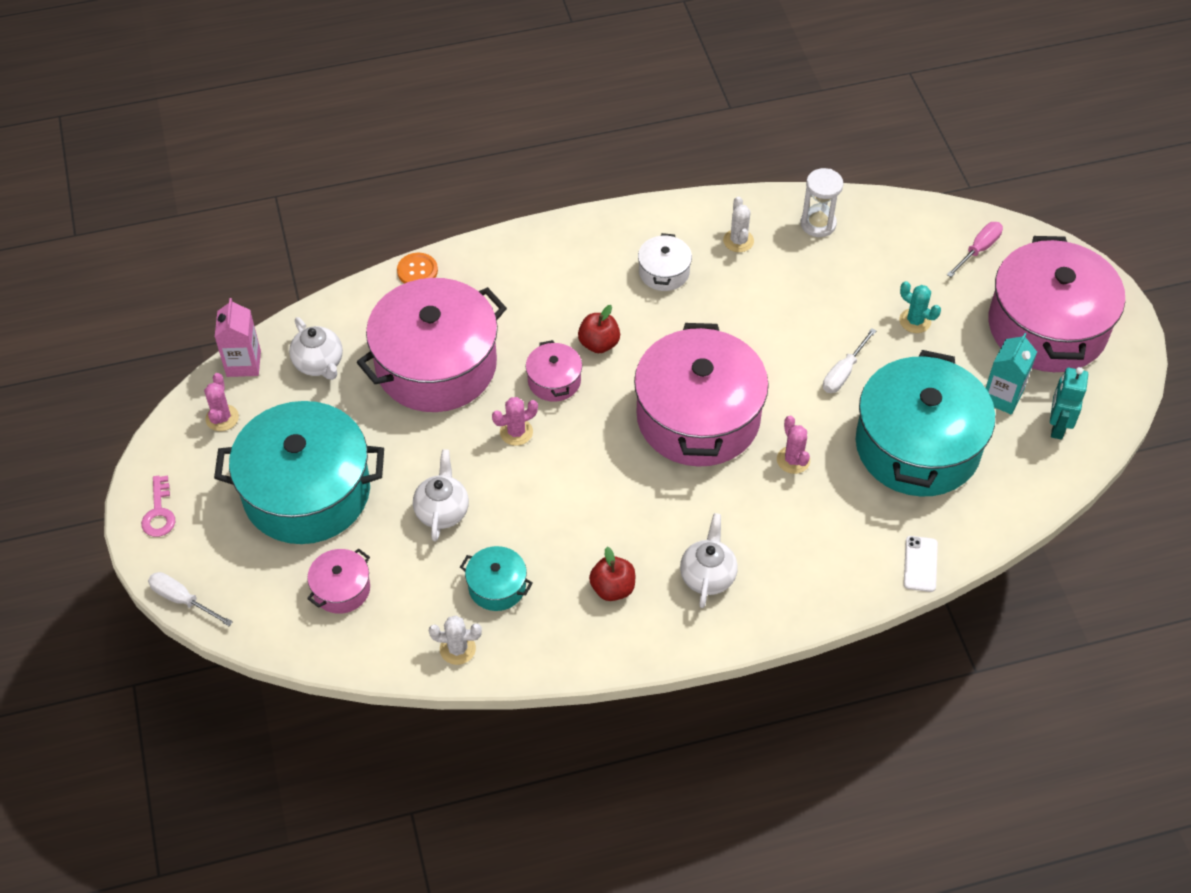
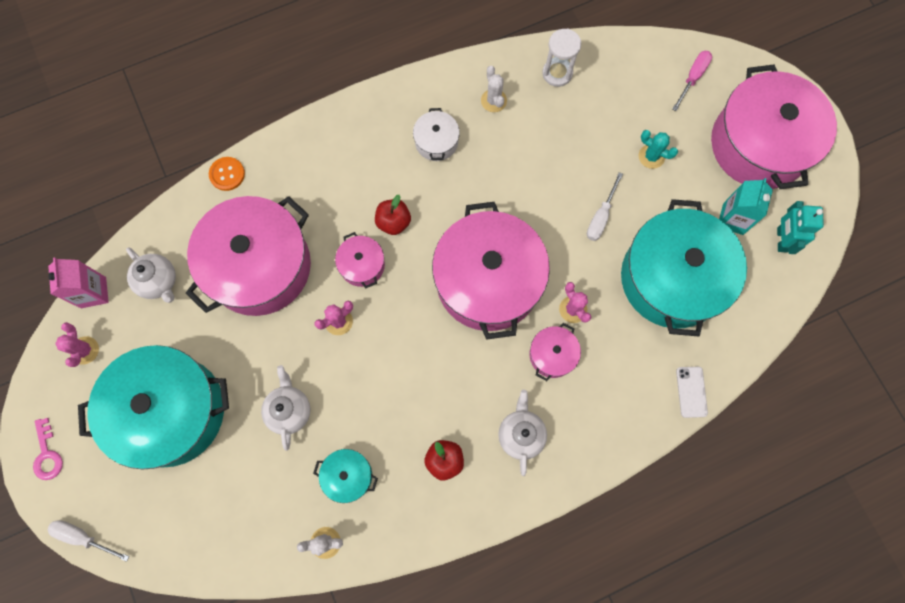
camera: 10 degrees left, 20 degrees up
(341, 589) = (217, 502): pink pot -> pink pot (552, 355)

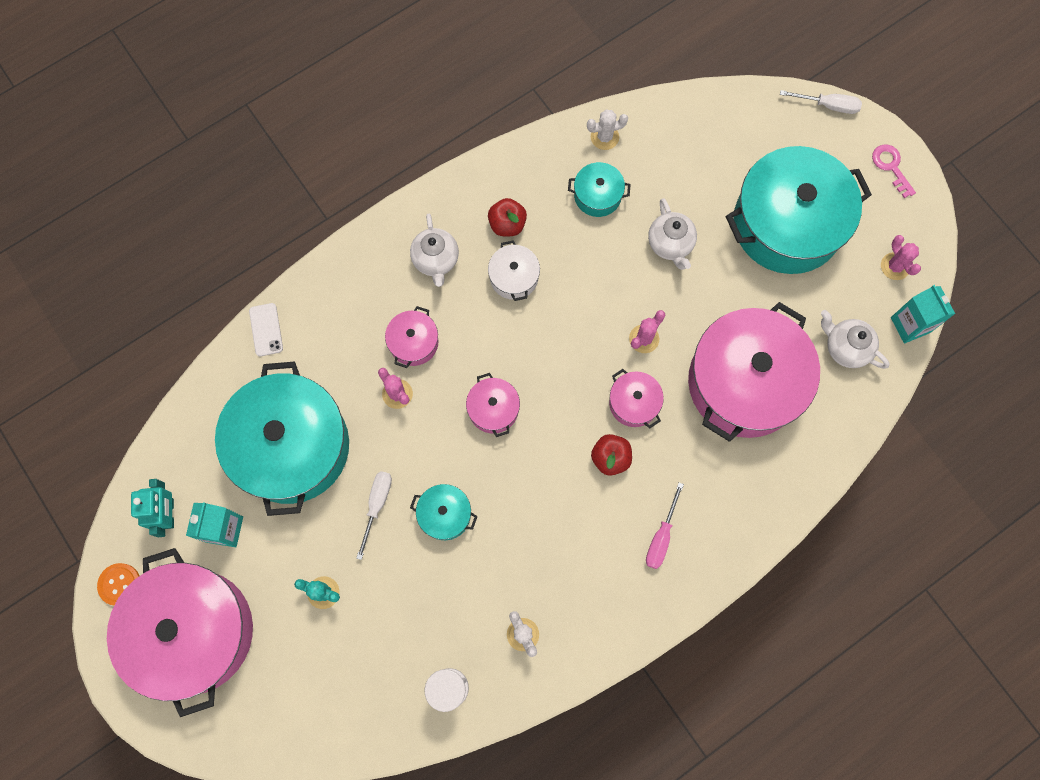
camera: 170 degrees right, 0 degrees up
(93, 292) = (910, 325): pink carton -> turquoise carton
(227, 174) = (814, 482): orange button -> orange button (119, 584)
(436, 142) = (582, 566): white pot -> white pot (514, 277)
(488, 281) = (493, 409): pink pot -> pink pot, size x0.44
(543, 200) = (445, 514): none -> turquoise pot
(692, 78) = (278, 712): pink screwdriver -> pink screwdriver (661, 536)

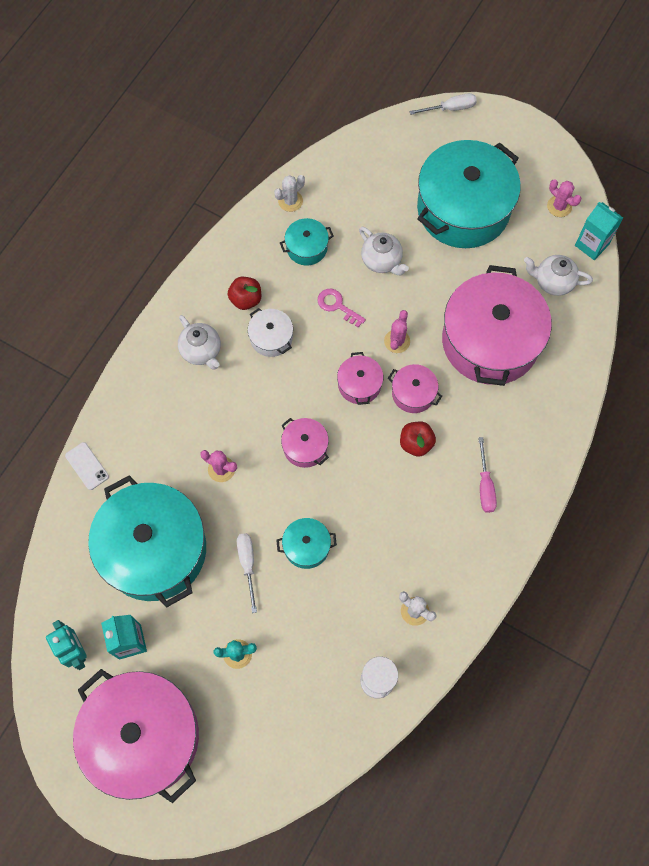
camera: 25 degrees left, 5 degrees down
(119, 584) = (61, 728): orange button -> none
(413, 342) = (215, 423): pink pot -> pink pot (359, 384)
(891, 167) = (520, 135): pink key -> pink key (337, 306)

